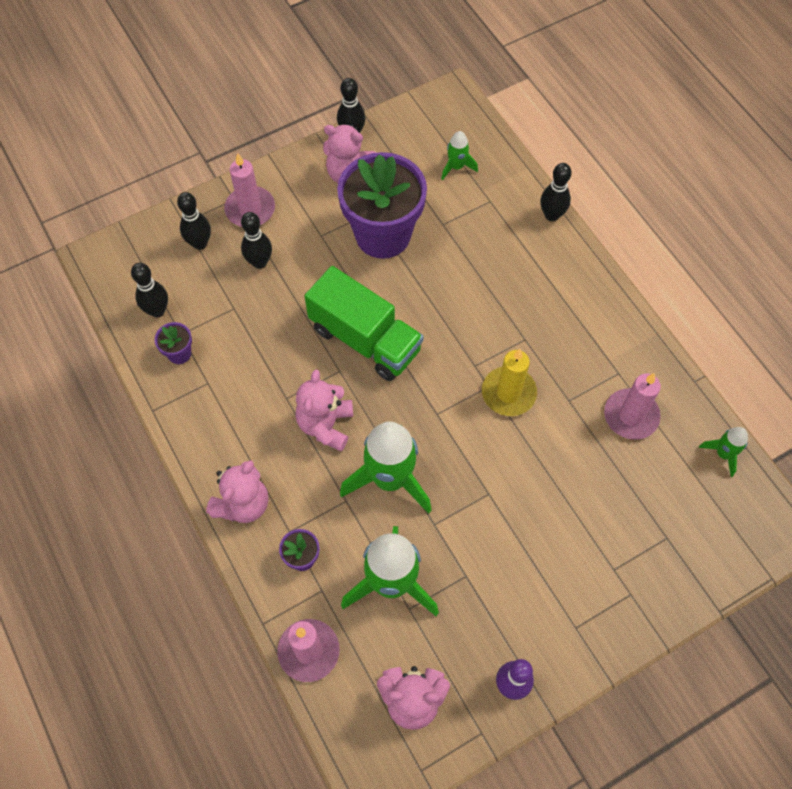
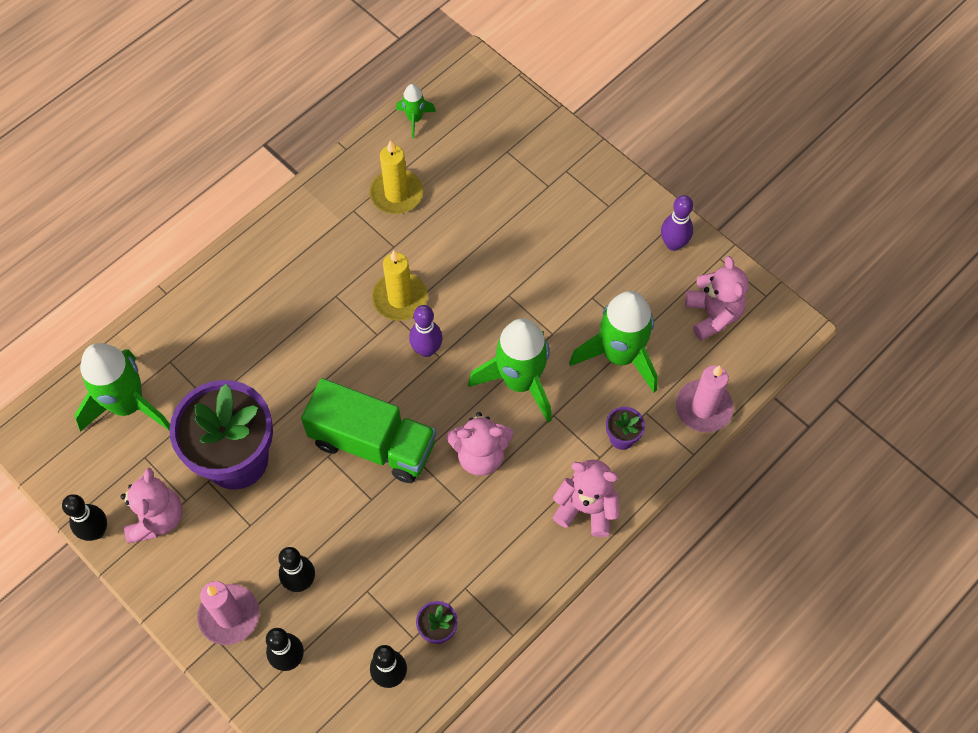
camera: 105 degrees left, 0 degrees up
(365, 339) = (373, 443): green truck -> green truck turned 90 degrees clockwise
(447, 404) = (427, 349): none -> purple bowling pin
(456, 167) = (128, 405): green rocket -> green rocket, size x2.08
(551, 215) = (177, 298): black bowling pin -> none
(631, 416) = (396, 194): pink candle -> yellow candle

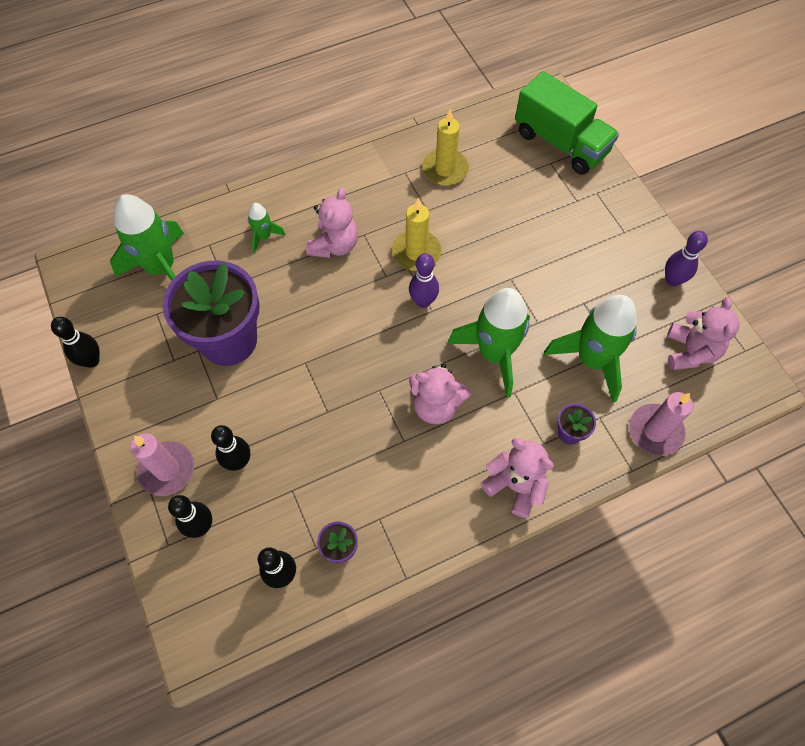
camera: 20 degrees right, 0 degrees up
(157, 518) = (144, 367): pink teddy bear -> pink teddy bear (334, 245)
(373, 443) = (347, 364): green truck -> green truck (560, 143)
(414, 119) = (482, 117): green rocket -> green rocket (264, 236)

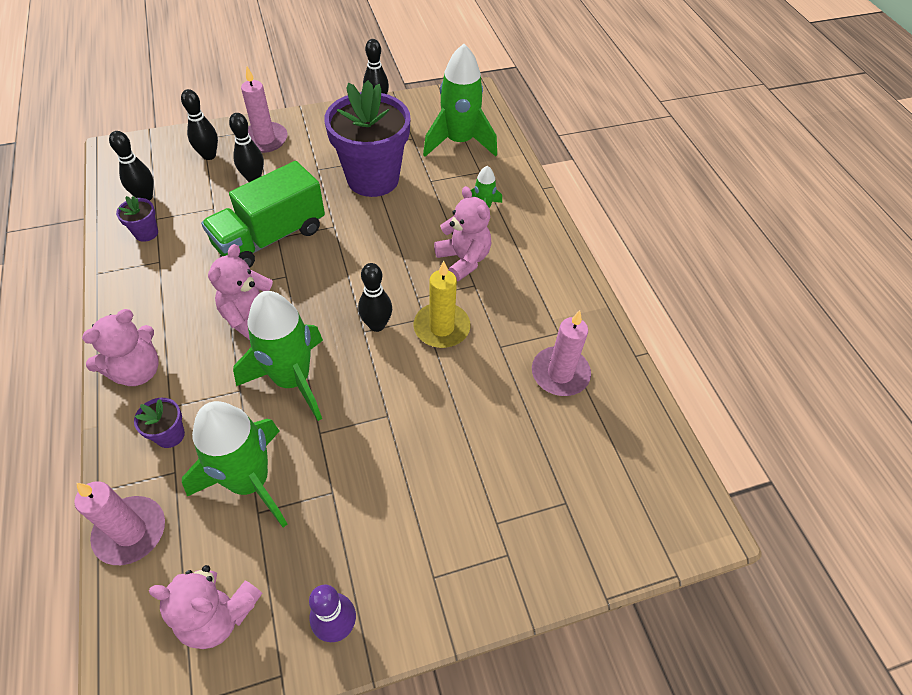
camera: 95 degrees right, 10 degrees down
(334, 245) = (463, 260): pink teddy bear -> pink teddy bear turned 150 degrees counterclockwise
(423, 301) = (377, 325): purple bowling pin -> black bowling pin
(445, 169) = (560, 373): yellow candle -> pink candle
(560, 143) = (602, 525): green truck -> green truck (270, 237)

